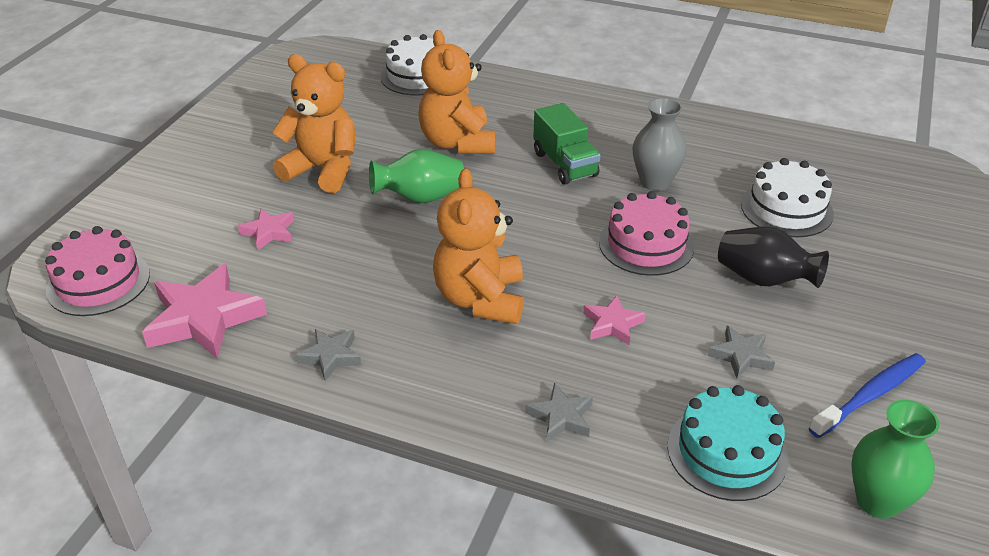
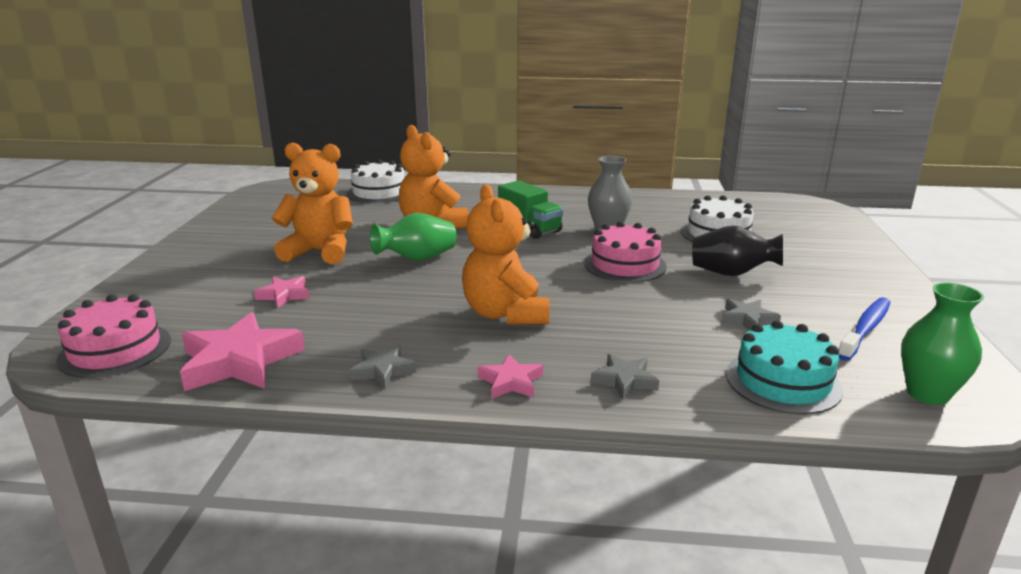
camera: 15 degrees left, 15 degrees down
(612, 324) = (629, 314): pink star -> pink star (511, 382)

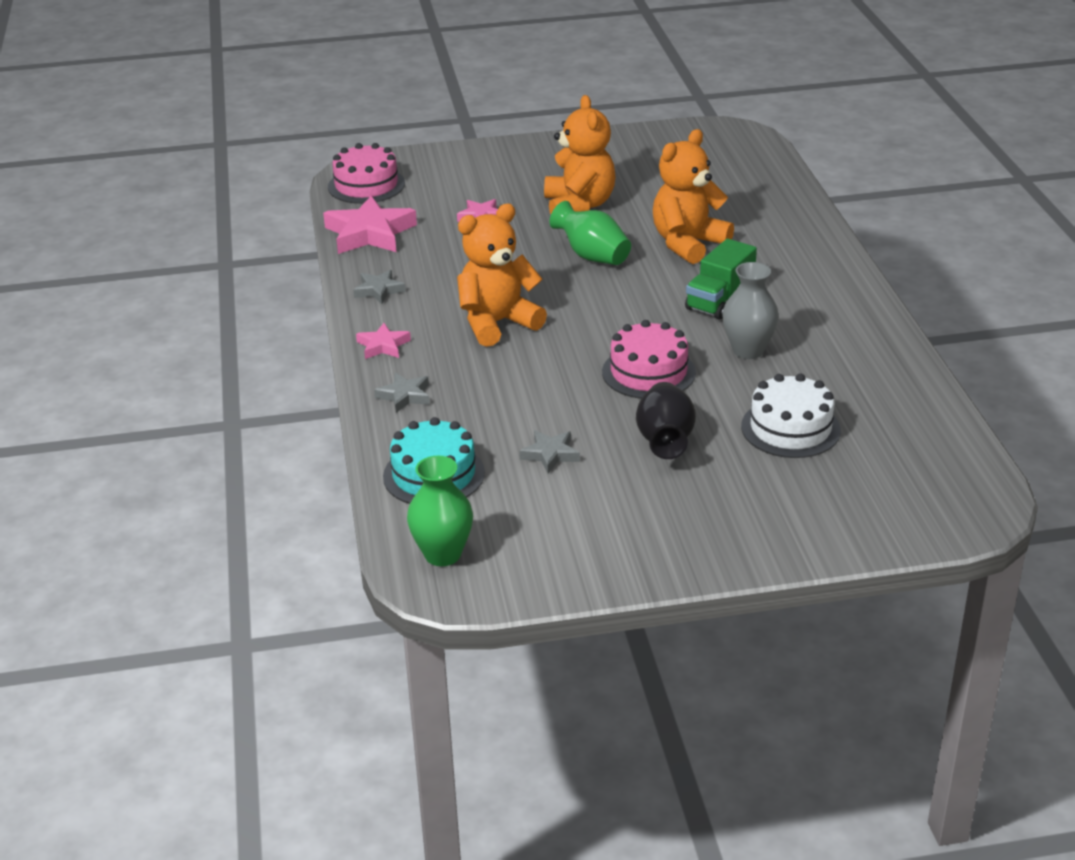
camera: 75 degrees right, 10 degrees up
(379, 192) = (767, 190): white cake -> none
(865, 329) = (564, 528): blue toothbrush -> none

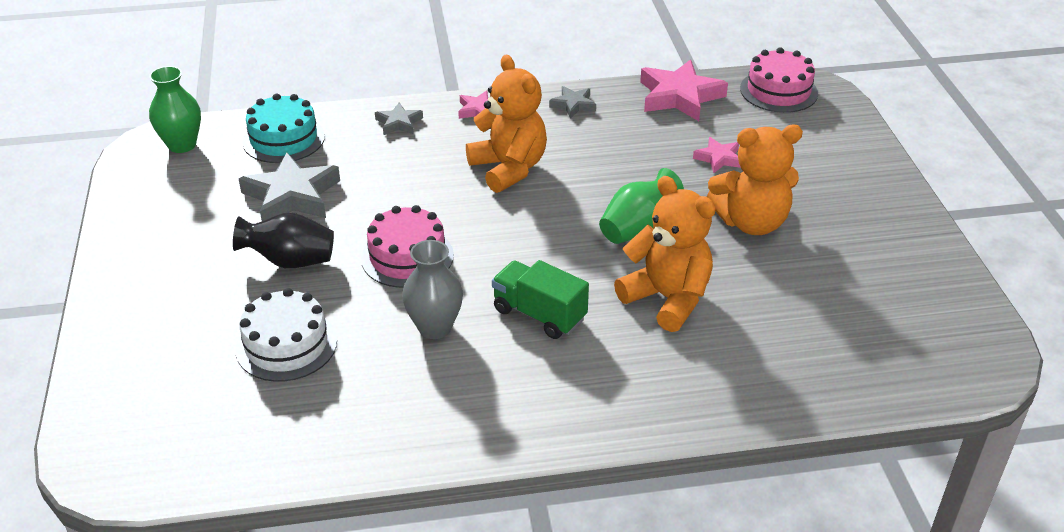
camera: 90 degrees right, 5 degrees up
(550, 454) = (291, 196): grey star -> grey star, size x1.91

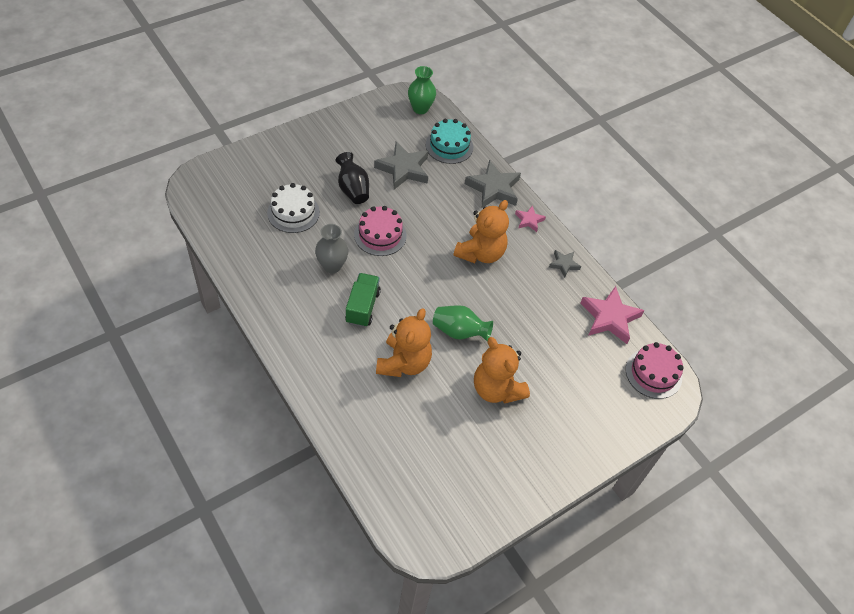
camera: 60 degrees right, 15 degrees up
(399, 123) = (493, 188): grey star -> grey star, size x1.91
(718, 158) = (553, 356): pink star -> none

